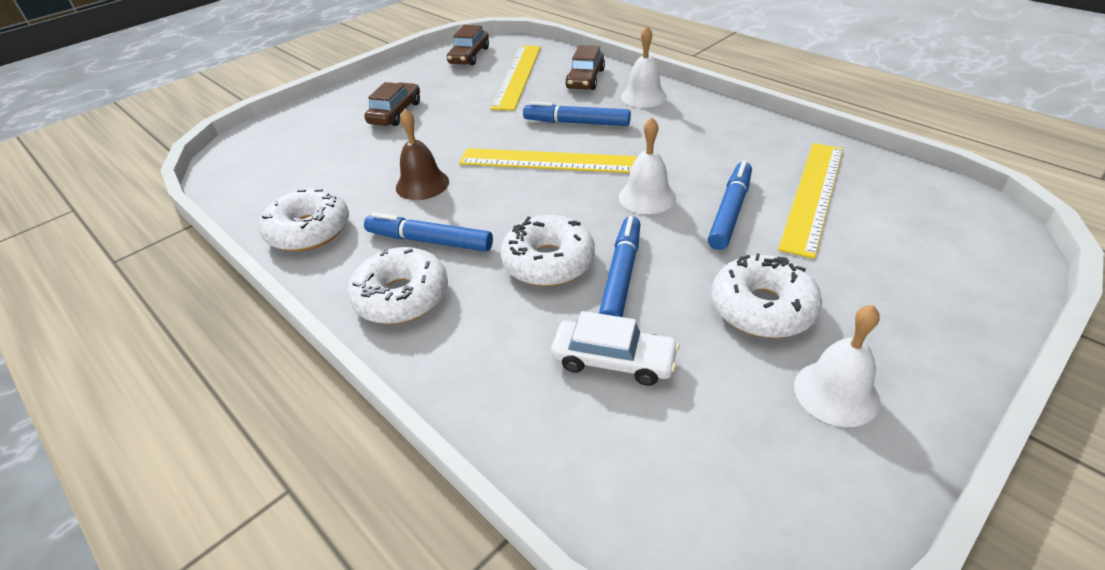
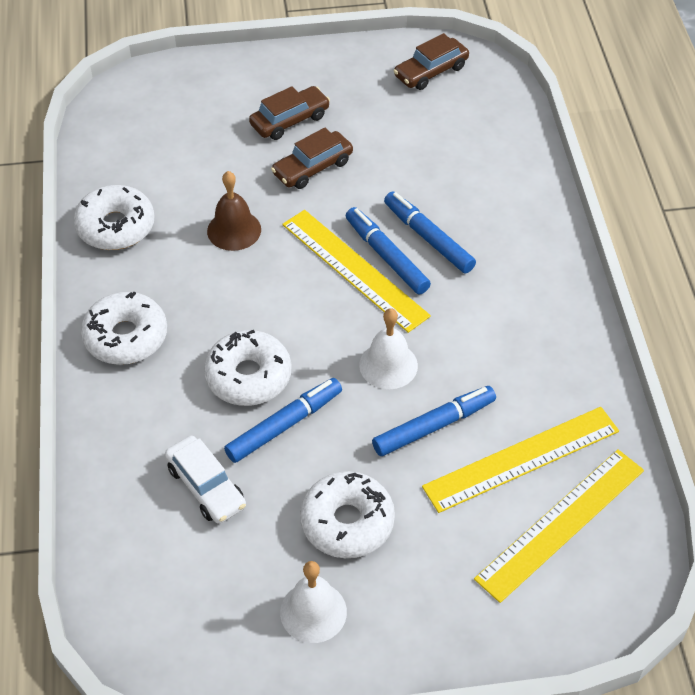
camera: 35 degrees right, 10 degrees up
(429, 241) = (187, 296): blue marker -> blue marker (386, 256)
(518, 76) = (445, 134): yellow ruler -> yellow ruler (561, 524)
(585, 79) = (502, 181): brown car -> brown car (312, 168)
(643, 96) = (528, 242): white bell -> none

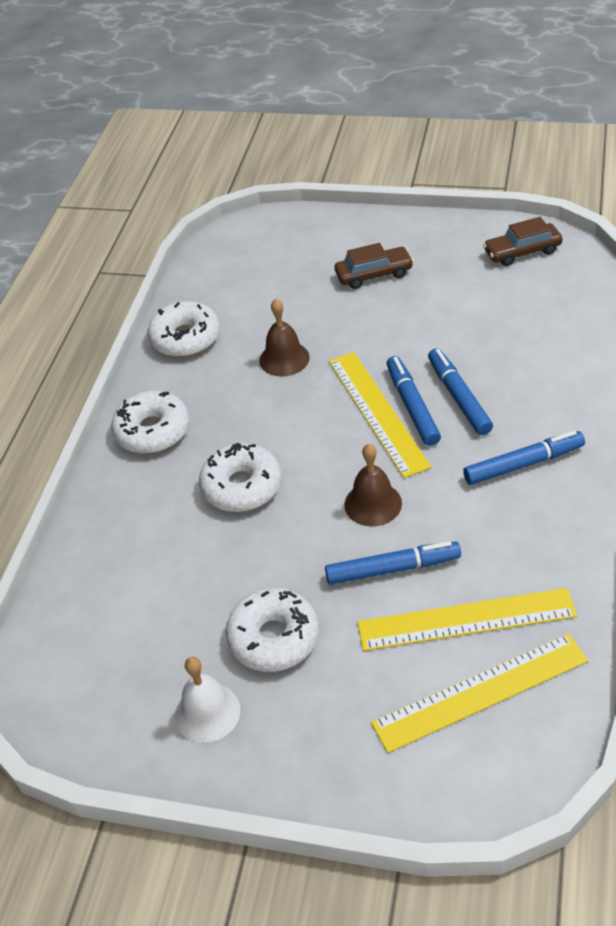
camera: 25 degrees right, 5 degrees down
(206, 486) = (163, 574): white car -> none
(284, 425) = (255, 536): blue marker -> blue marker (523, 464)
(312, 168) = (377, 317): brown car -> none
(388, 365) = (373, 503): white bell -> brown bell

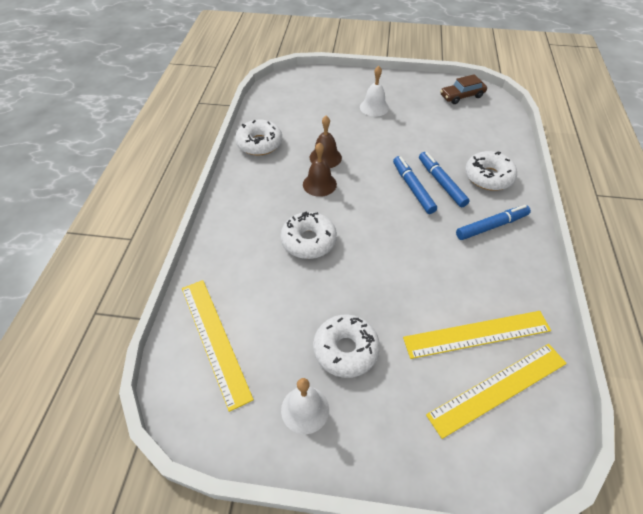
camera: 10 degrees left, 5 degrees up
(153, 431) = (243, 203): white donut -> white donut (488, 177)
(373, 503) = (398, 252): brown bell -> brown bell (319, 184)
(374, 274) = (374, 107): brown car -> white bell
(377, 412) = (391, 192): yellow ruler -> yellow ruler (215, 340)
(392, 569) = (420, 298): blue marker -> none

